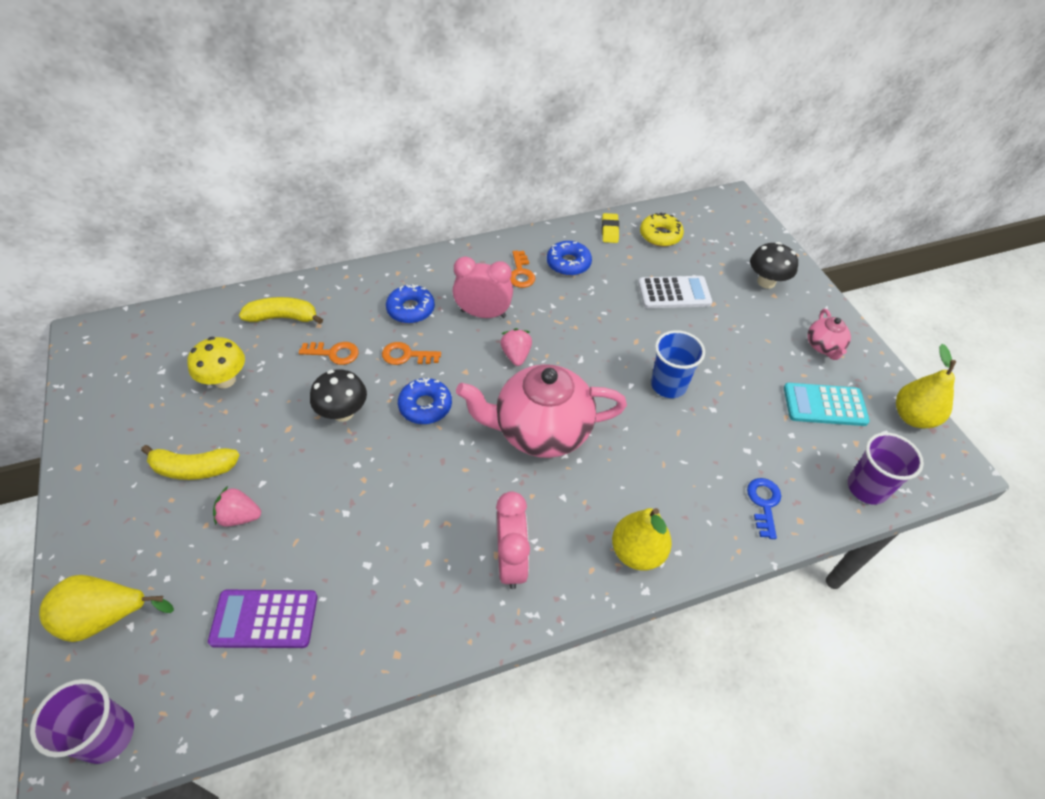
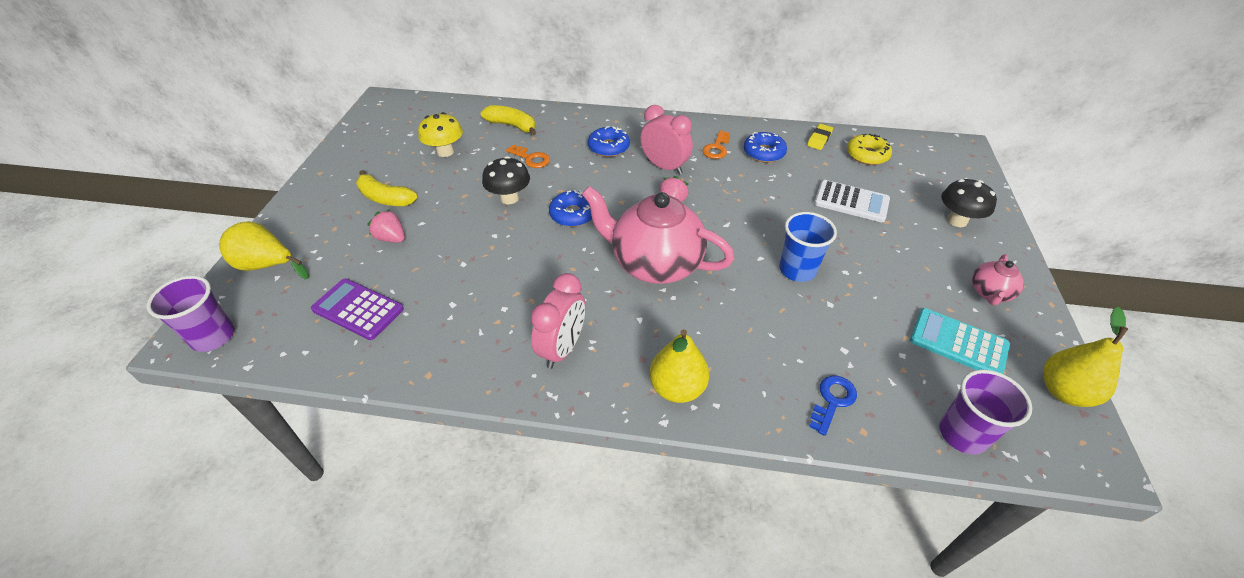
camera: 30 degrees right, 5 degrees down
(406, 355) = (583, 176): orange key -> none

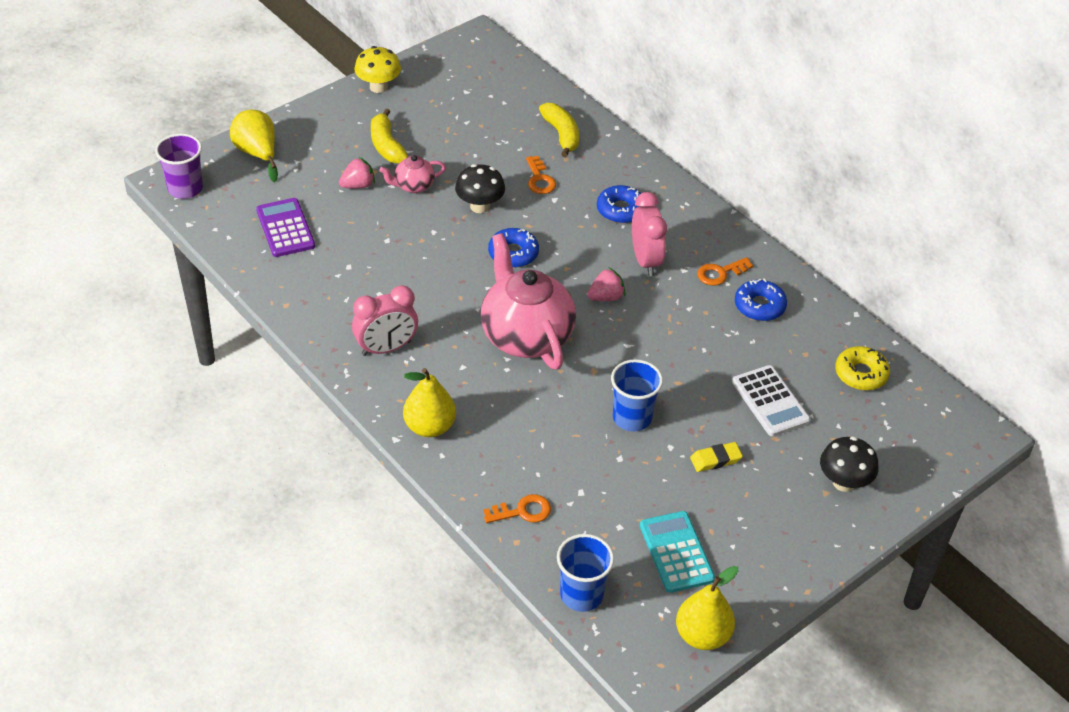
camera: 40 degrees right, 0 degrees up
(391, 238) = (358, 185): pink strawberry -> pink strawberry turned 75 degrees clockwise
(445, 152) = (476, 128): yellow mushroom -> yellow mushroom (378, 87)
(819, 139) = (837, 329): yellow eraser -> yellow eraser (715, 460)
(832, 401) = (522, 511): blue key -> orange key
(962, 434) = (581, 595): purple cup -> blue cup
(989, 293) = (766, 546): pink teapot -> pink teapot (413, 186)

